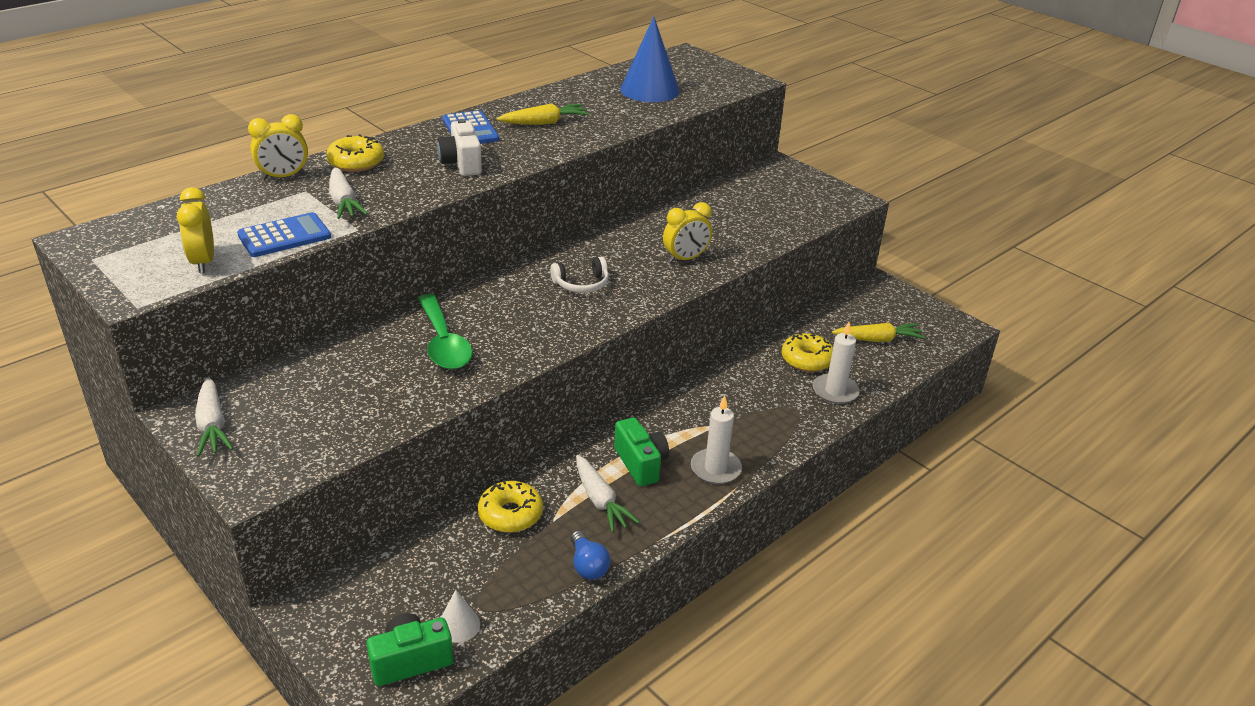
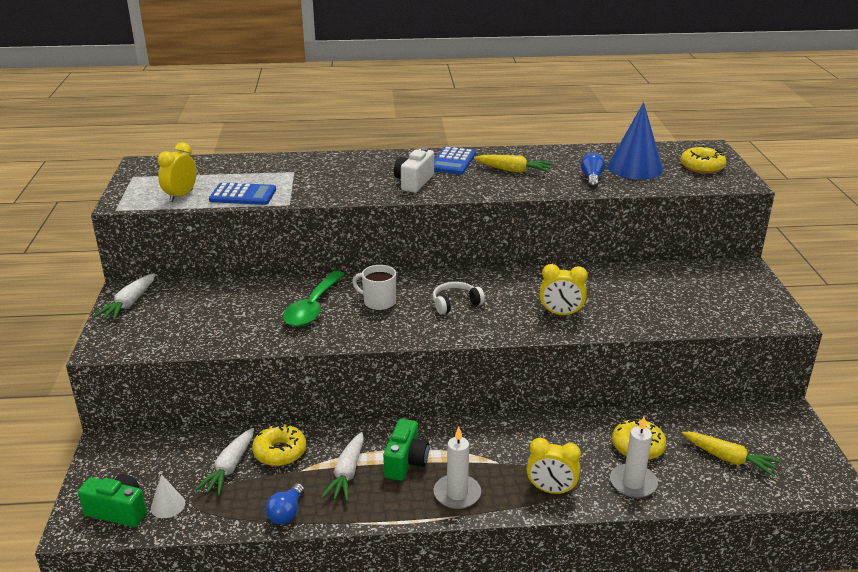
camera: 40 degrees right, 5 degrees down
(283, 177) = (293, 159): yellow clock -> yellow clock (551, 490)
(343, 202) = (305, 185): white carrot -> white carrot (229, 468)
(356, 162) = (348, 163): yellow donut -> yellow donut (702, 167)
(505, 311) = (378, 302): none -> white mug
(581, 284) = (455, 303): white headphones -> white headphones turned 135 degrees clockwise
(627, 111) = (591, 178): none -> blue light bulb

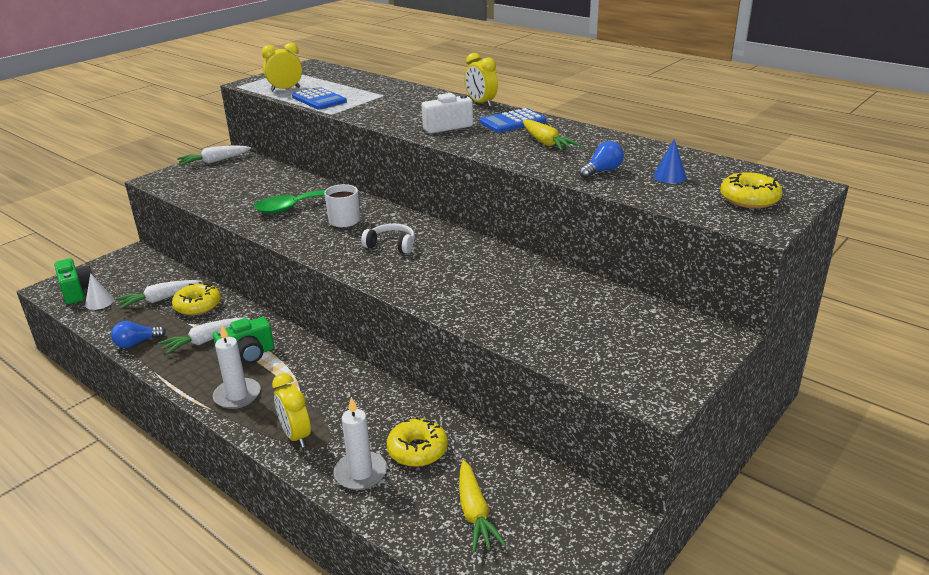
camera: 45 degrees right, 0 degrees up
(561, 314) = (452, 289): yellow clock -> yellow clock (481, 103)
(635, 168) = (669, 176): blue cone -> blue cone, size x0.47

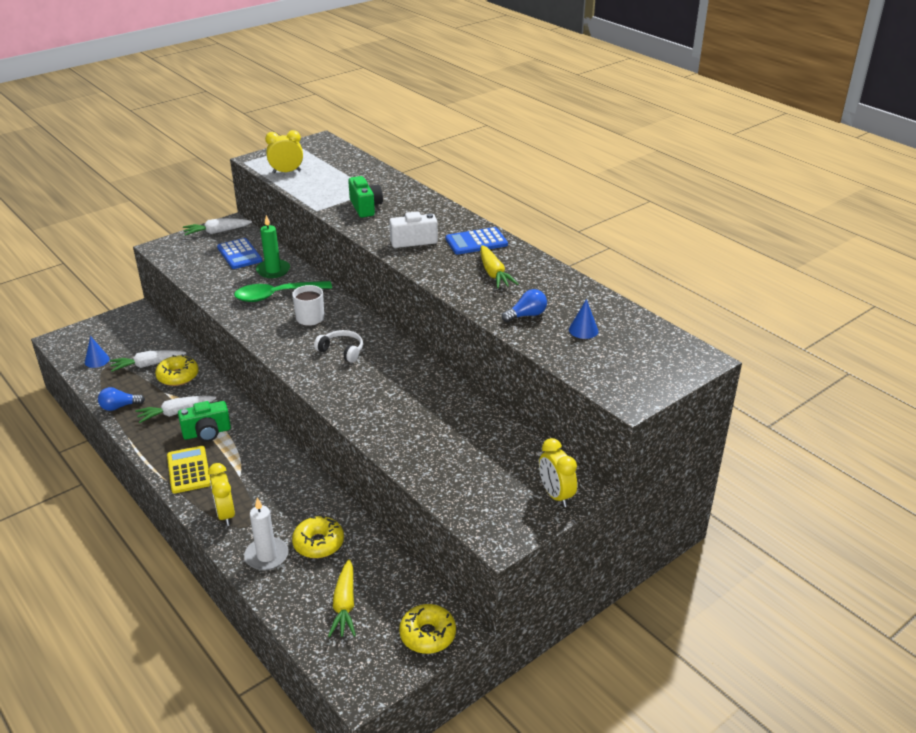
camera: 10 degrees right, 5 degrees up
(77, 291) = (80, 346): green camera -> green camera (365, 207)
(99, 302) = (97, 360): white cone -> blue cone
(237, 395) = (188, 470): white candle -> yellow calculator
(287, 186) = (273, 270): none -> green candle
(319, 99) = (312, 190): blue calculator -> blue calculator (239, 254)
(481, 103) = (459, 213): yellow clock -> yellow clock (555, 495)
(749, 199) = (638, 367): yellow donut -> yellow donut (427, 635)

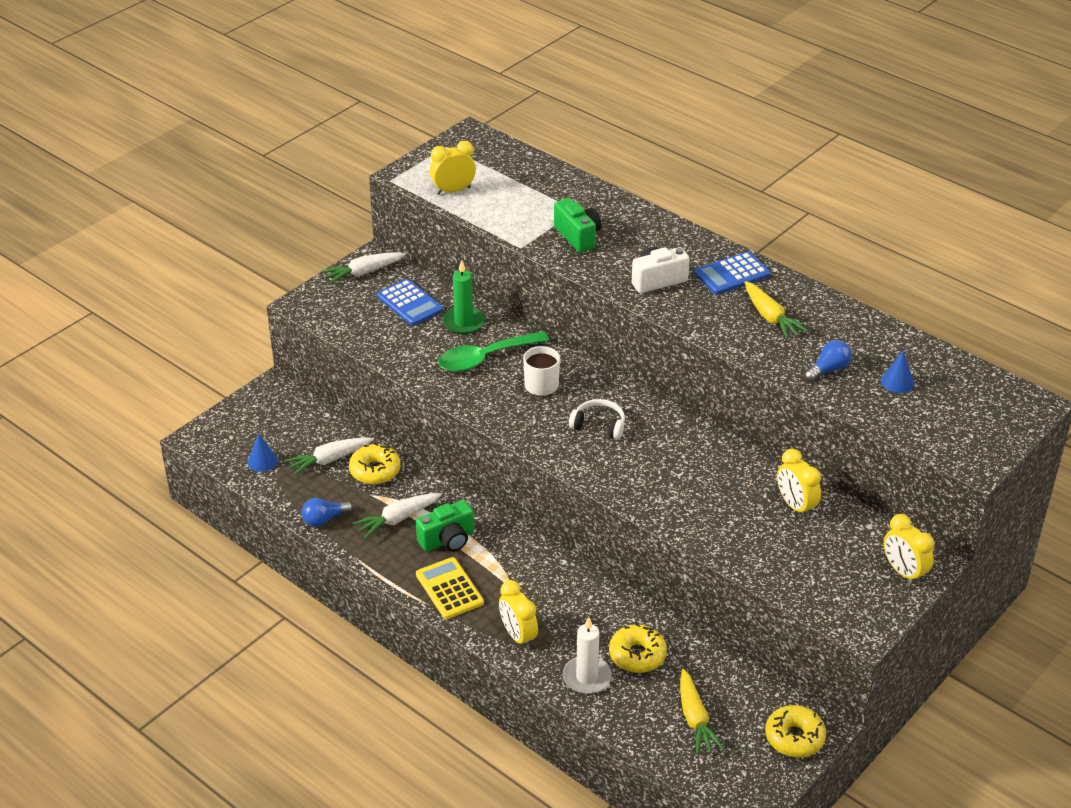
camera: 10 degrees left, 5 degrees up
(480, 429) = (795, 506): none -> yellow clock

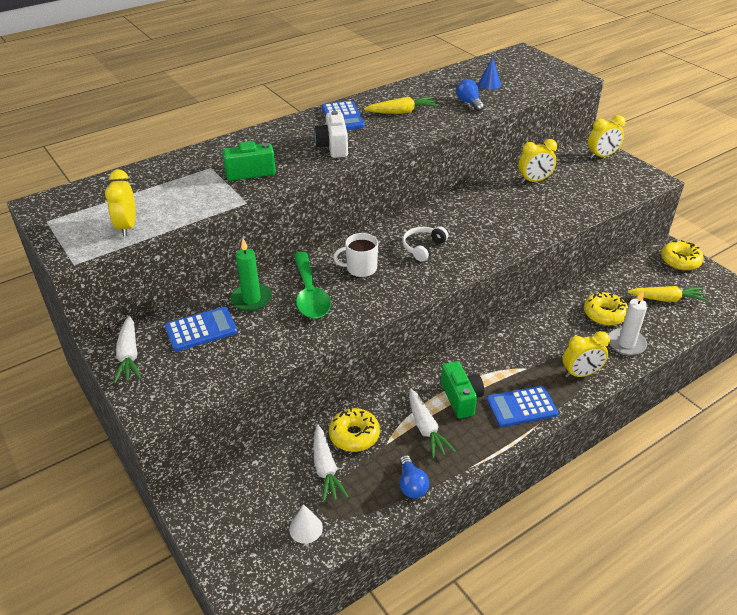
camera: 75 degrees left, 0 degrees up
(262, 461) = (306, 528): blue cone -> white cone
(449, 589) = (521, 407): yellow calculator -> blue calculator

